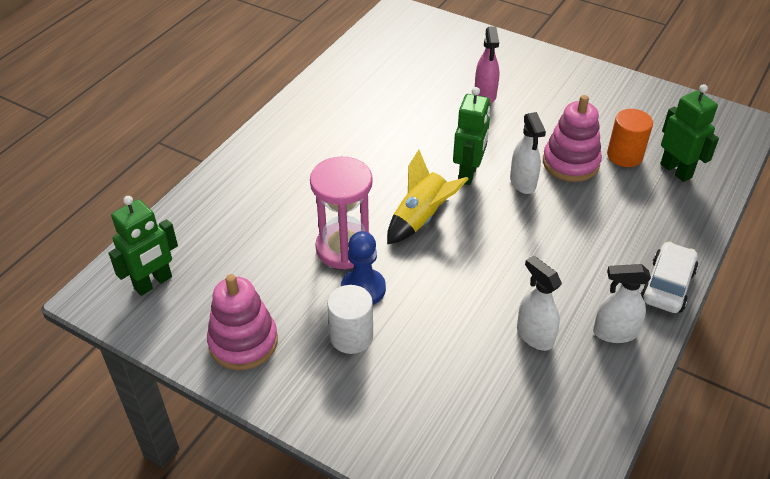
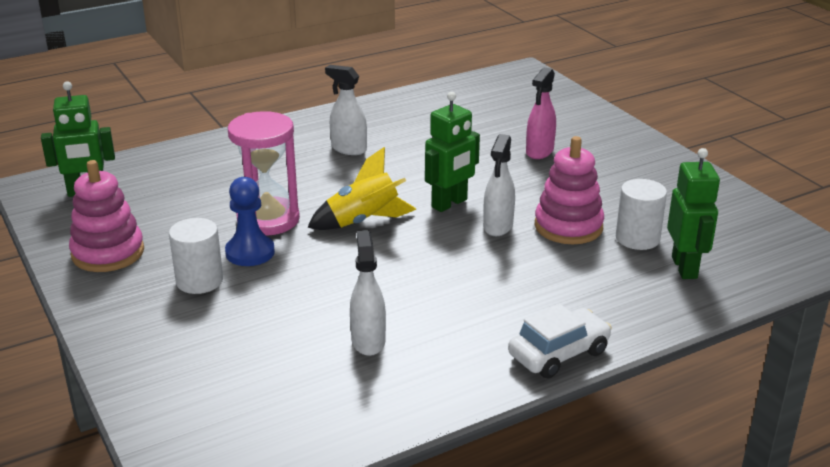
camera: 30 degrees right, 15 degrees down
(614, 333) = (453, 369): white spray bottle -> white spray bottle (348, 149)
(624, 155) = (637, 238): orange cylinder -> white cylinder

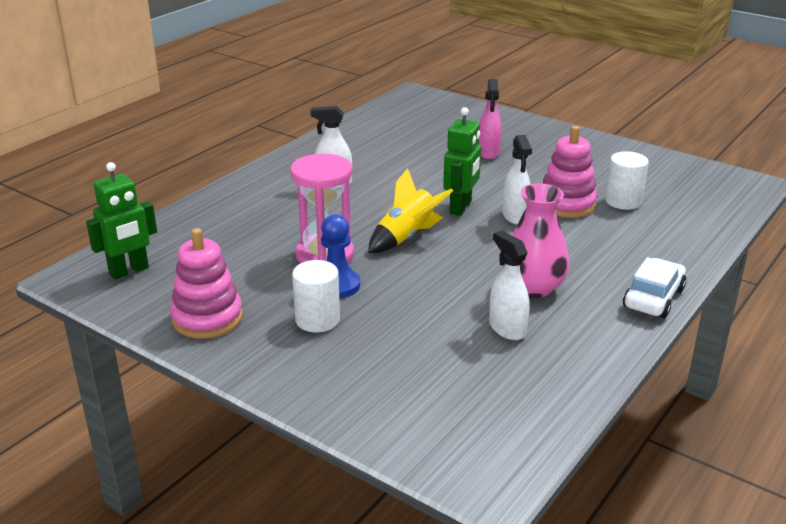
camera: 25 degrees left, 0 degrees up
(438, 306) = (533, 288): none -> pink vase
(685, 267) = (675, 214): green robot -> none

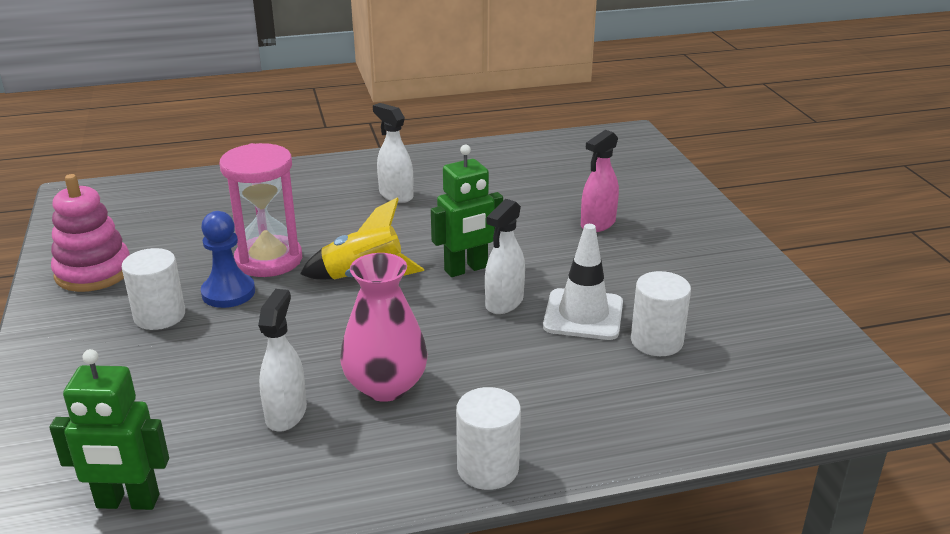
camera: 40 degrees right, 0 degrees up
(129, 271) = (116, 206): green robot -> green robot (127, 502)
(566, 204) = (583, 315): pink stacking toy -> white traffic cone
(653, 298) = (488, 468): white car -> white cylinder

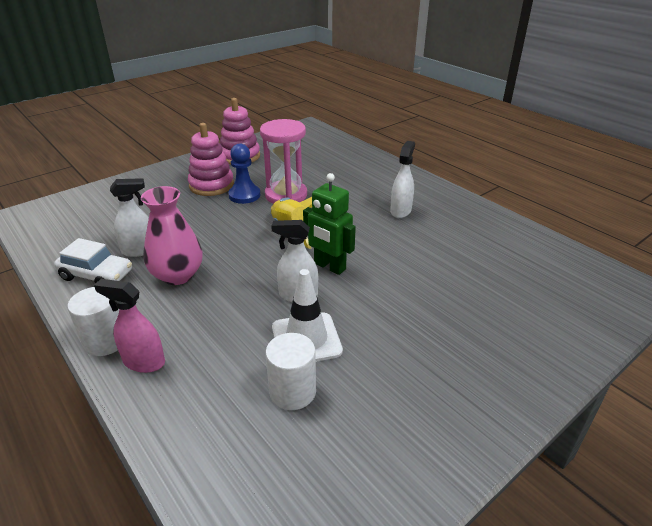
camera: 65 degrees right, 5 degrees up
(127, 502) = (59, 231): green robot -> none
(159, 316) = (211, 185): white cylinder -> pink stacking toy
(318, 465) = (96, 275): none -> white car
(597, 224) = (451, 312): pink spray bottle -> pink spray bottle (143, 362)

